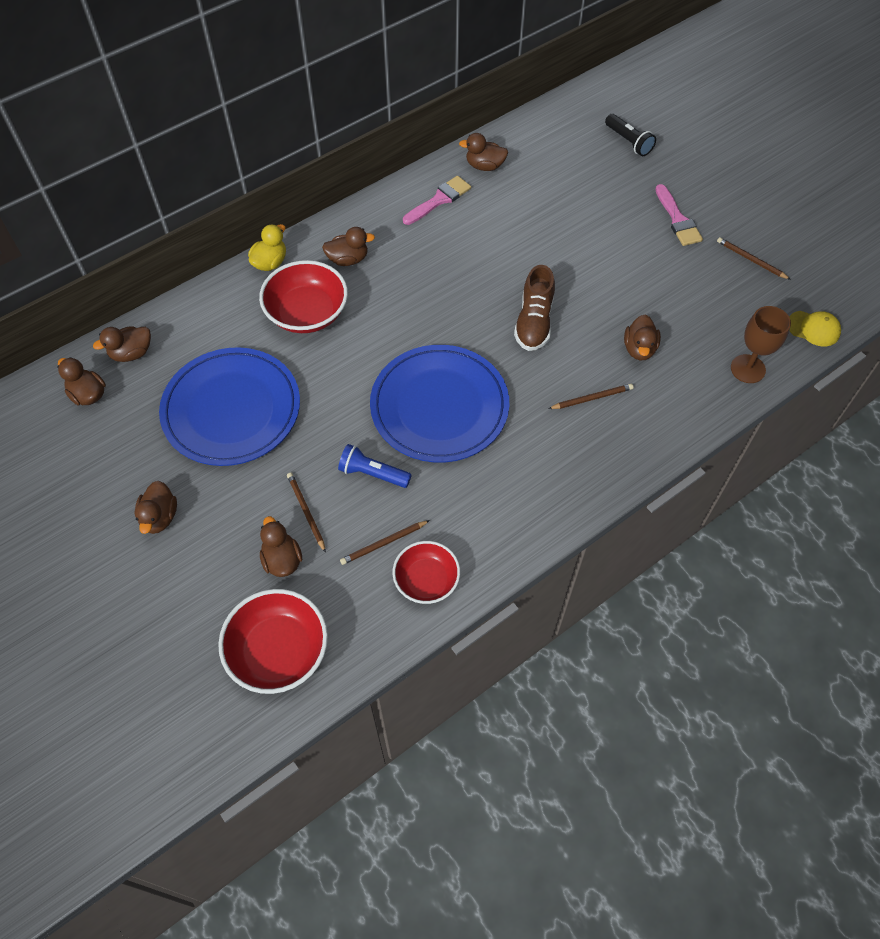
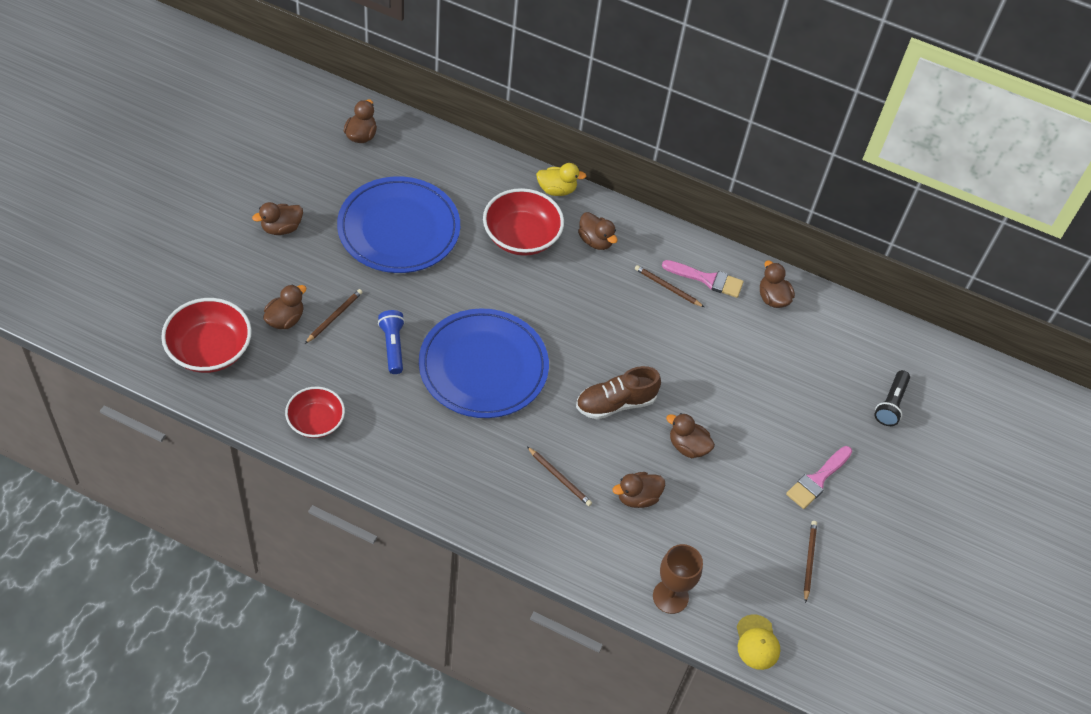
camera: 55 degrees right, 5 degrees down
(131, 353) = (413, 143): brown duck -> brown duck (687, 446)
(383, 543) = (333, 379): brown pencil -> brown pencil (667, 287)

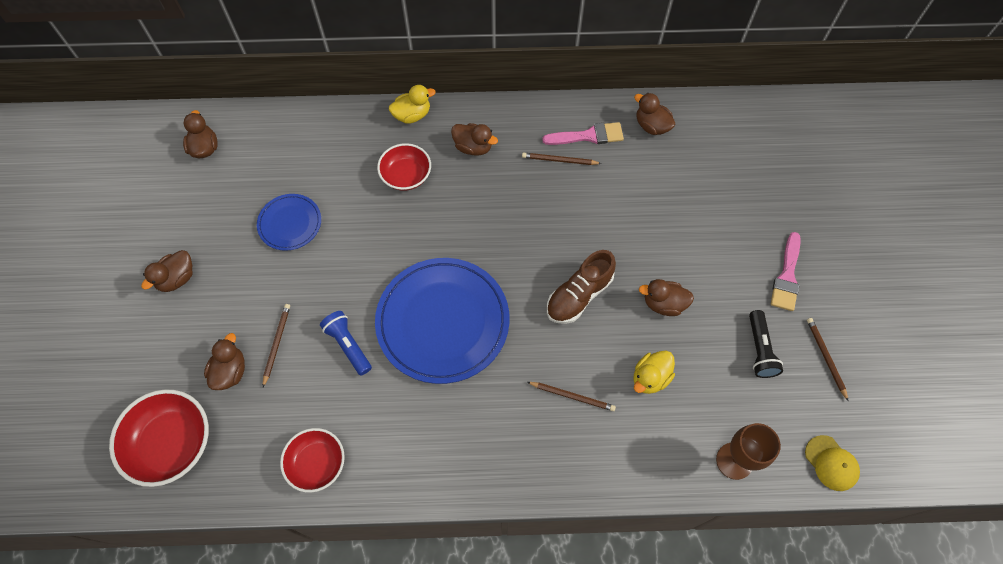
camera: 20 degrees left, 10 degrees up
(399, 229) = (290, 223): blue plate -> blue plate, size x0.51
(521, 237) = (406, 175): red bowl -> red bowl, size x0.66
(637, 497) = (650, 378): brown duck -> yellow duck
(891, 404) = (802, 174): black flashlight -> black flashlight (760, 350)

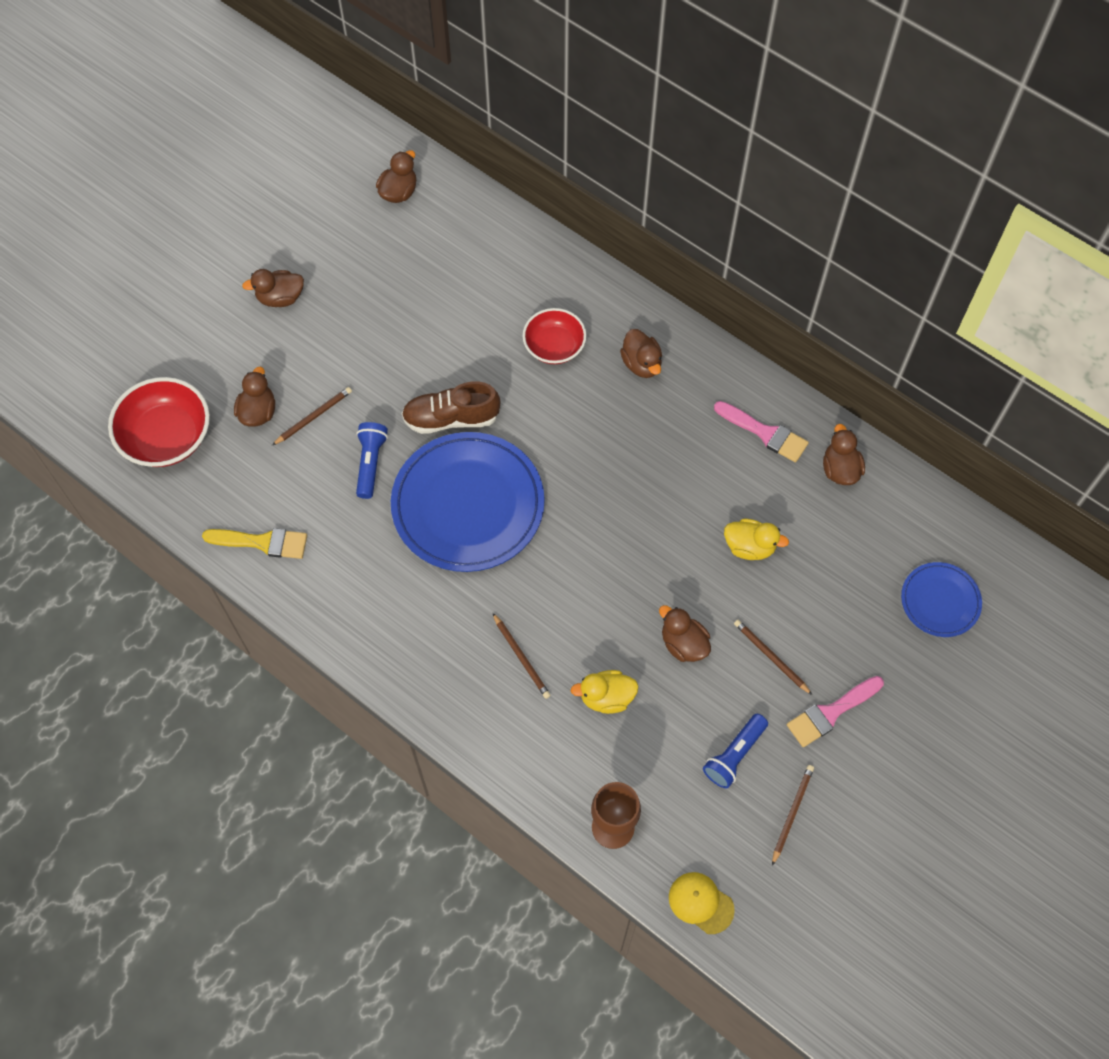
camera: 40 degrees right, 0 degrees up
(230, 371) = (258, 412): brown duck -> brown duck turned 45 degrees counterclockwise
(290, 223) = (413, 317): blue plate -> blue plate (940, 601)
(317, 463) = (262, 542): red bowl -> yellow brush
(412, 115) = (612, 291): yellow duck -> yellow duck (749, 547)
(559, 160) = (713, 436): brown pencil -> brown pencil (771, 657)
(579, 295) = (611, 575): brown shoe -> brown shoe (451, 418)
(760, 350) = (734, 755): black flashlight -> blue flashlight
(831, 463) = (701, 903): yellow cap -> yellow cap turned 120 degrees clockwise

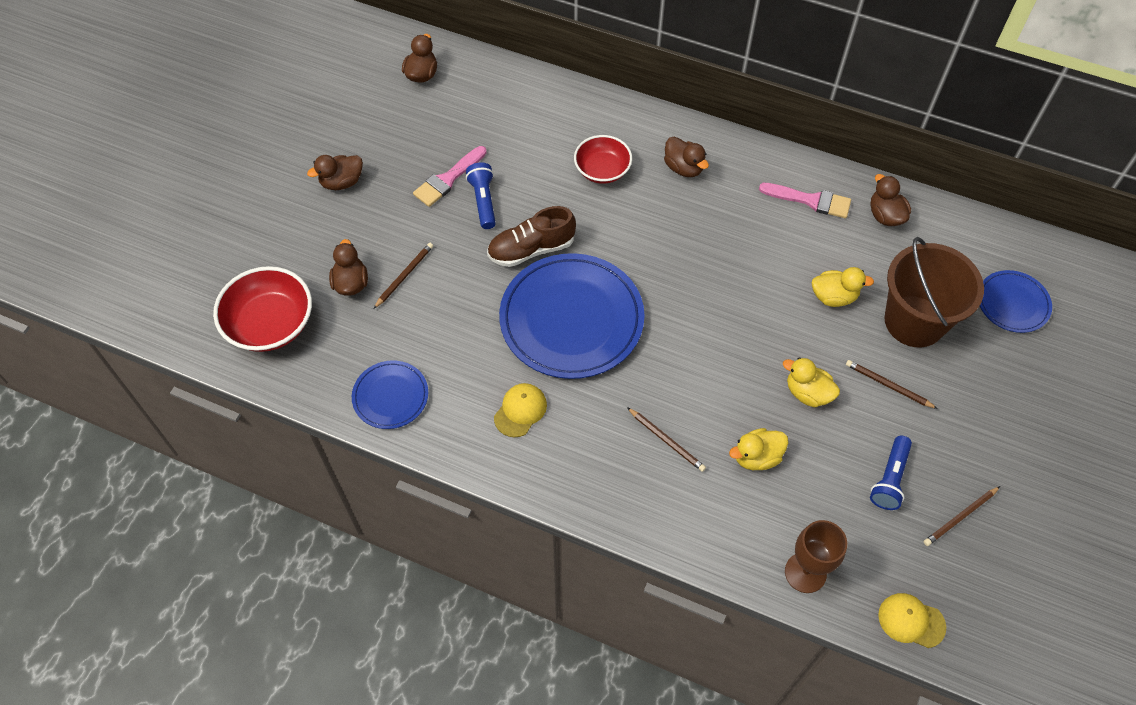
camera: 15 degrees left, 5 degrees down
(262, 542) = (390, 396): yellow brush -> blue plate
(370, 463) = (470, 304): blue flashlight -> blue flashlight (483, 201)
(385, 589) = (520, 410): none -> yellow cap
(683, 644) = (807, 393): brown duck -> yellow duck
(792, 813) = (960, 517): brown pencil -> brown pencil turned 135 degrees counterclockwise
(825, 594) = (914, 321): none -> brown bucket
(831, 713) = (959, 420): pink brush -> pink brush (448, 179)

